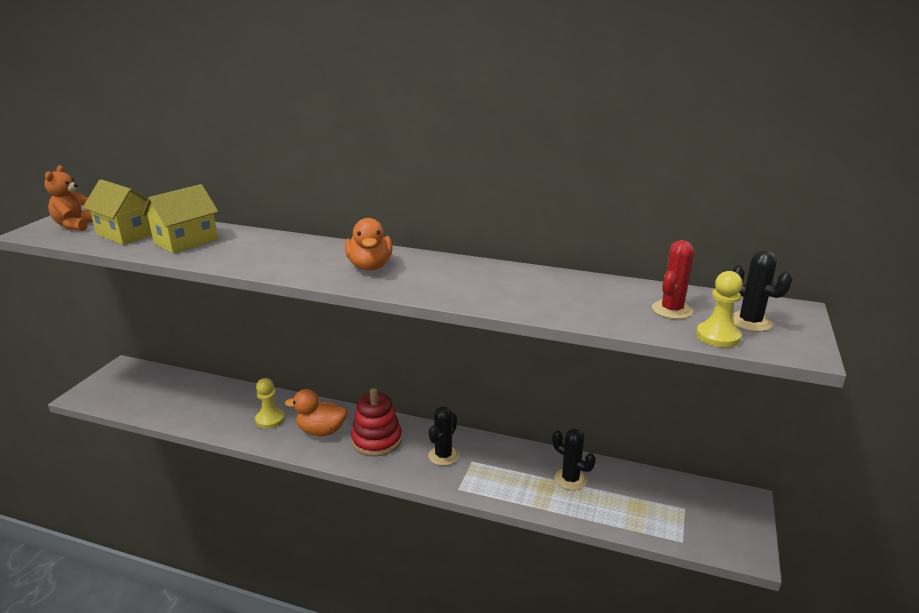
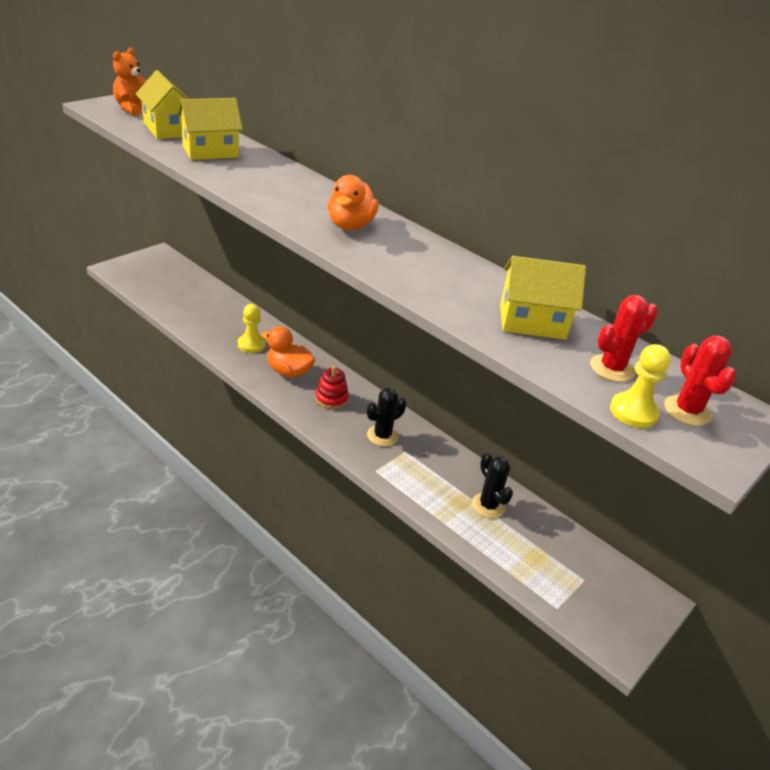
camera: 20 degrees right, 10 degrees up
(377, 440) = (331, 398): red stacking toy -> red stacking toy, size x0.66
(583, 295) = (532, 322): none -> yellow house
(750, 322) = (687, 411): black cactus -> red cactus

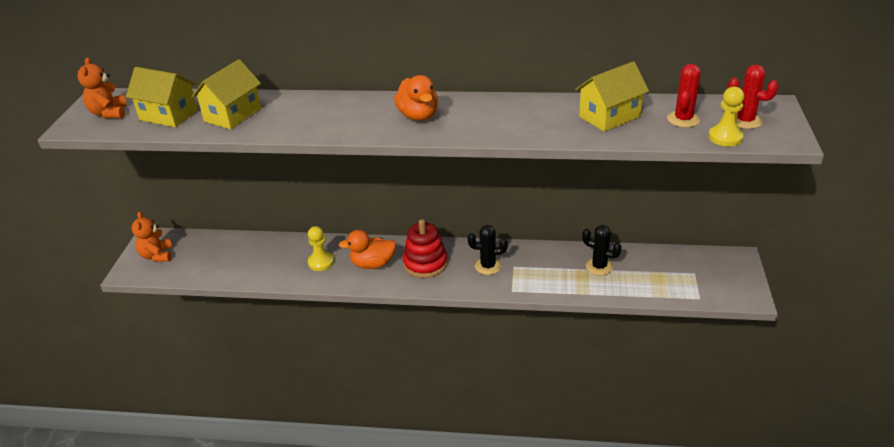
camera: 30 degrees left, 0 degrees up
(147, 268) = (157, 255): none -> orange teddy bear
(331, 398) = (425, 263): red stacking toy -> red stacking toy, size x1.52
(382, 436) = (488, 266): black cactus -> black cactus turned 75 degrees clockwise

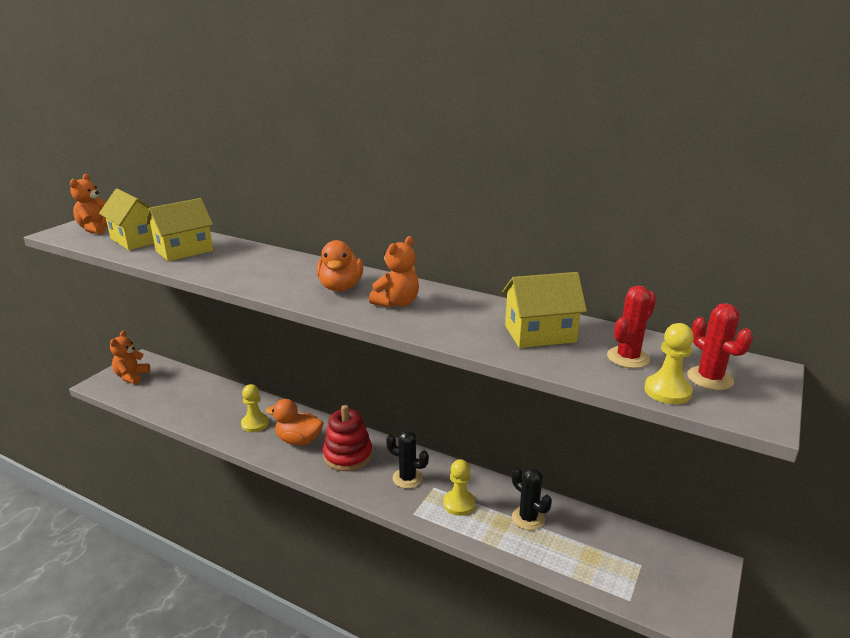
camera: 20 degrees right, 10 degrees down
(479, 118) = (397, 303): none -> orange teddy bear
(541, 272) = (459, 504): none -> yellow pawn

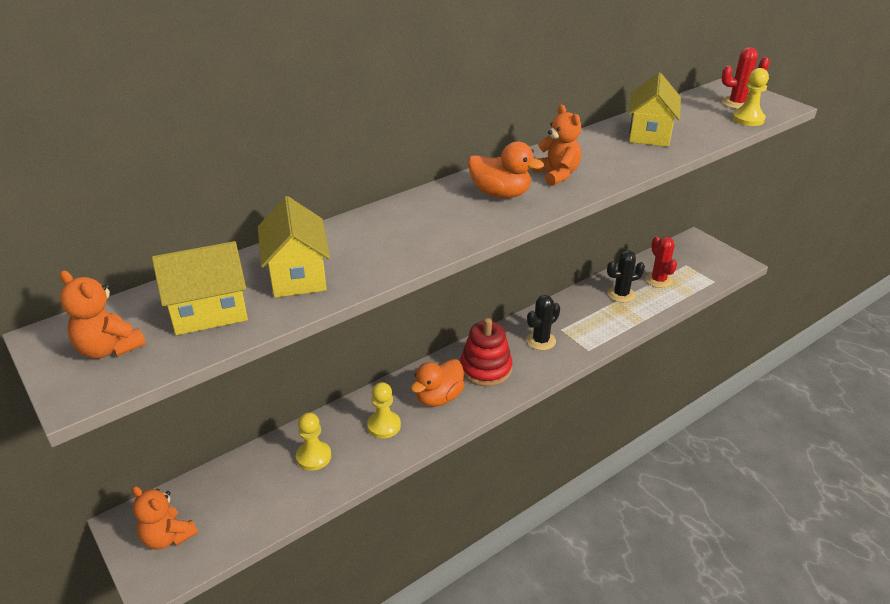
camera: 65 degrees left, 10 degrees up
(459, 504) = (588, 322): yellow pawn -> yellow pawn (313, 457)
(628, 357) = (700, 117): red cactus -> red cactus (658, 280)

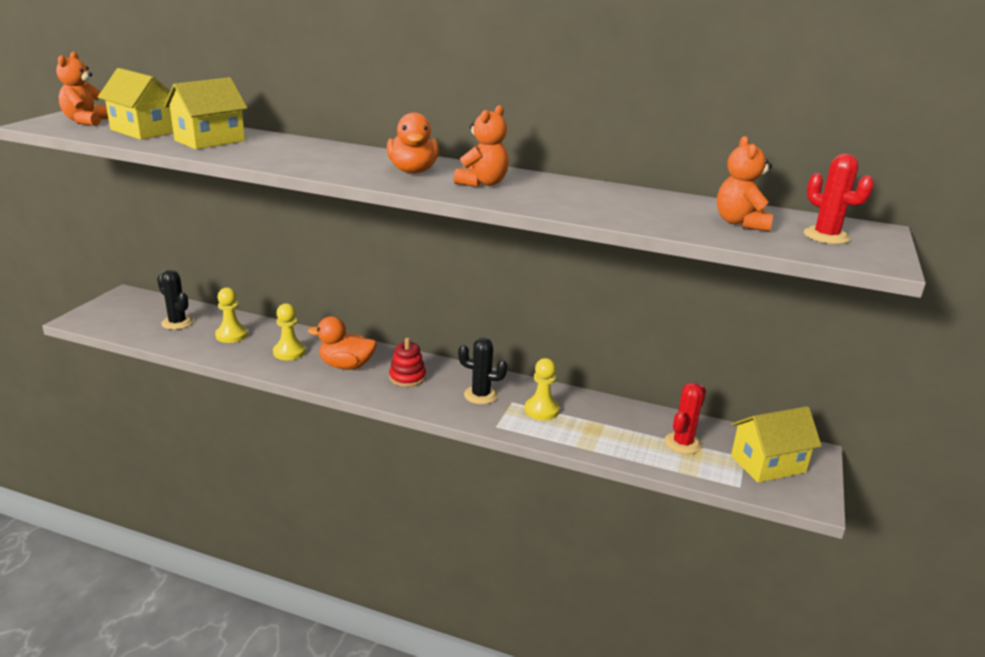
camera: 55 degrees right, 10 degrees down
(168, 537) = (120, 311): orange teddy bear -> orange teddy bear (740, 223)
(485, 369) = (407, 377): red stacking toy -> red stacking toy, size x0.66
(621, 294) = (620, 424): black cactus -> black cactus (177, 323)
(649, 134) = (646, 206): yellow house -> yellow house (768, 464)
(748, 119) = (790, 245): yellow pawn -> yellow pawn (541, 410)

